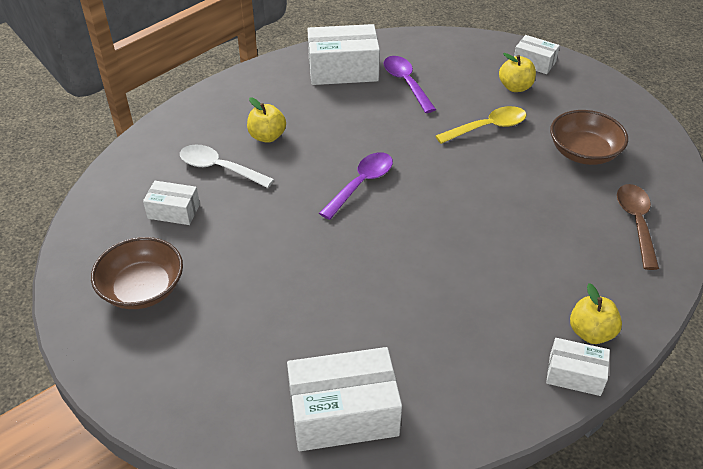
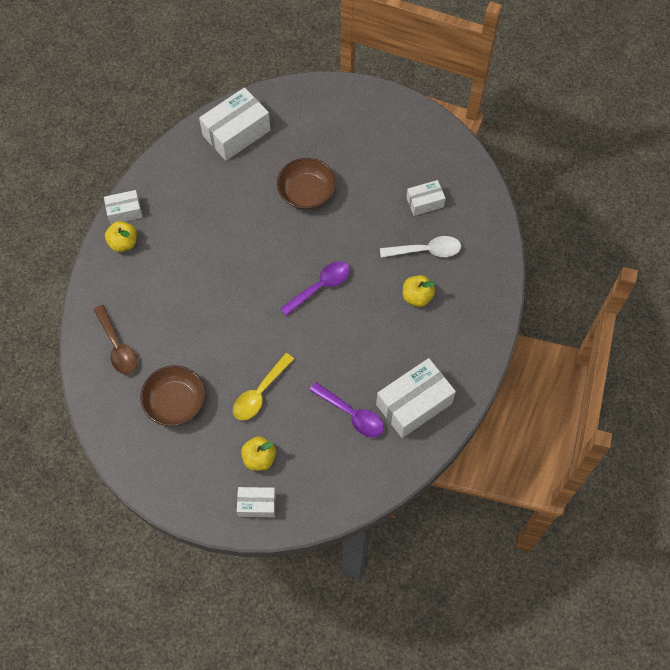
camera: 150 degrees right, 20 degrees up
(142, 289) = (395, 145): brown bowl -> brown bowl (306, 193)
(361, 184) = (320, 286): purple spoon -> purple spoon turned 135 degrees counterclockwise

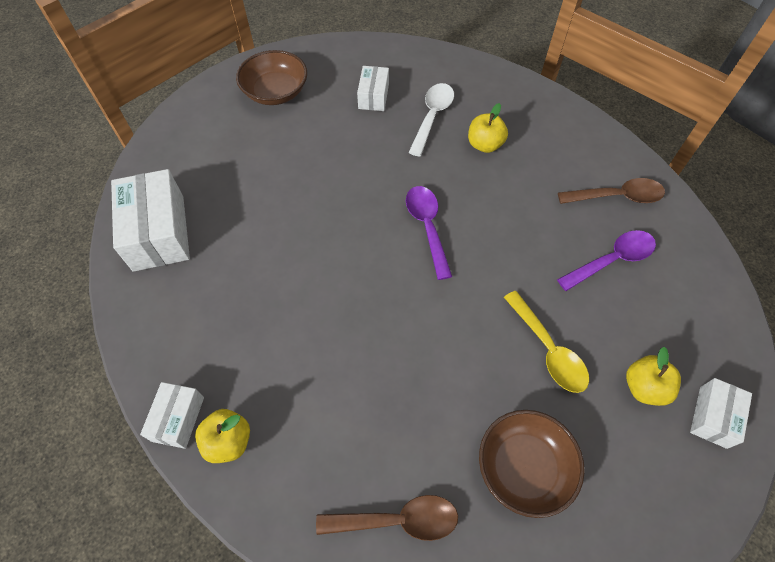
camera: 65 degrees left, 5 degrees down
(306, 193) = (293, 193): brown bowl -> brown bowl (275, 92)
(414, 404) = (617, 196): white box -> brown spoon

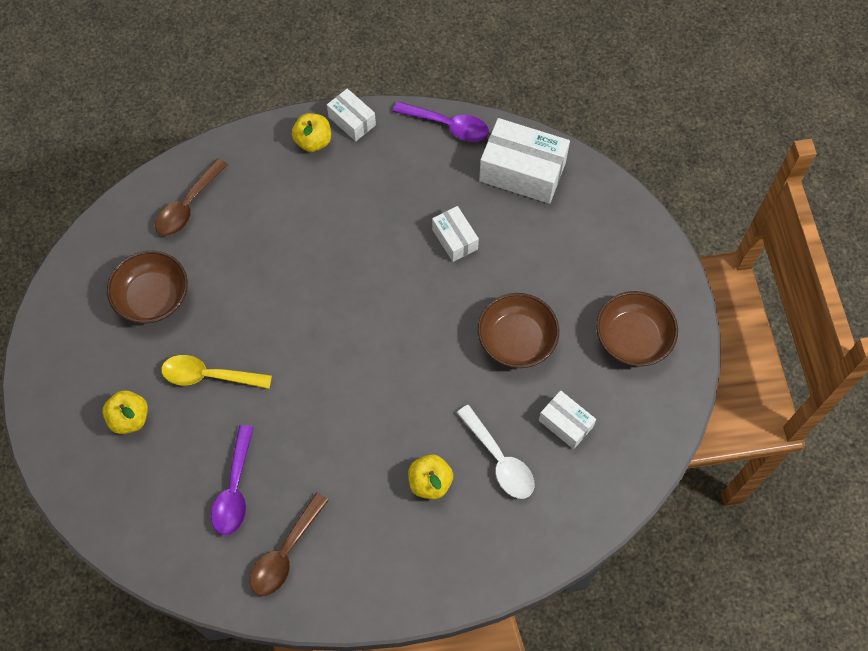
camera: 125 degrees right, 5 degrees up
(330, 154) = (516, 340): none -> brown bowl
(427, 227) = (379, 367): purple spoon -> purple spoon (448, 125)
(713, 417) = (74, 446): white box -> white box (454, 239)

